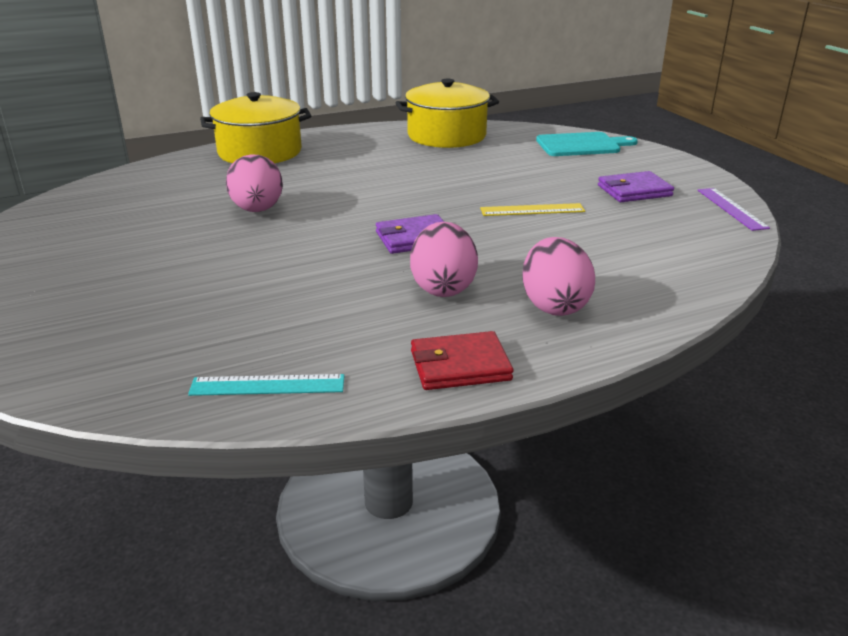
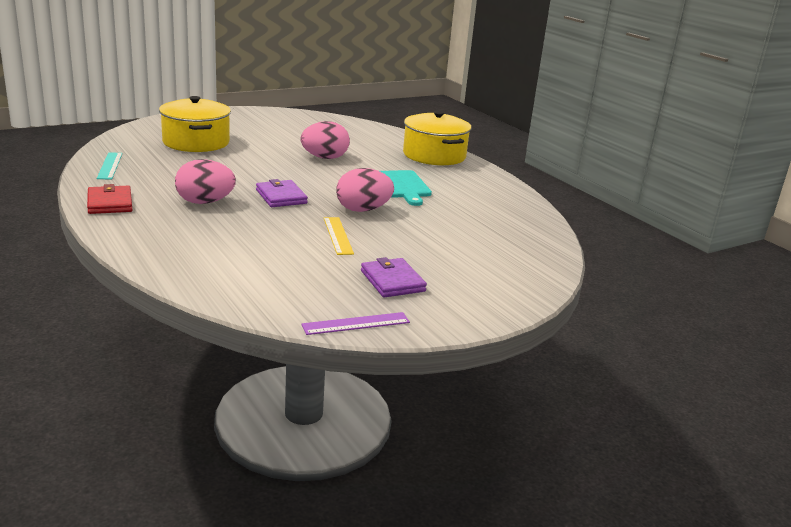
camera: 80 degrees right, 5 degrees down
(446, 136) = (509, 213): yellow pot -> yellow pot (196, 142)
(554, 305) = (173, 231): pink egg -> pink egg (363, 210)
(581, 145) = (516, 269): turquoise cutting board -> turquoise cutting board (401, 186)

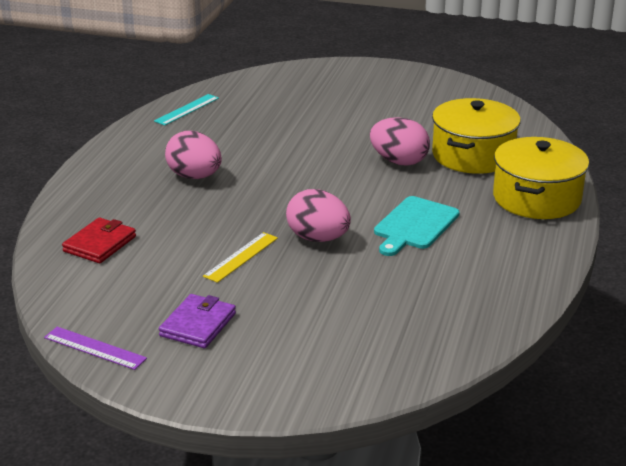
camera: 50 degrees right, 5 degrees up
(110, 203) = (123, 151): red wallet -> red wallet (99, 244)
(196, 142) = (305, 103): yellow pot -> yellow pot (473, 155)
(281, 197) = (269, 194): purple wallet -> none

